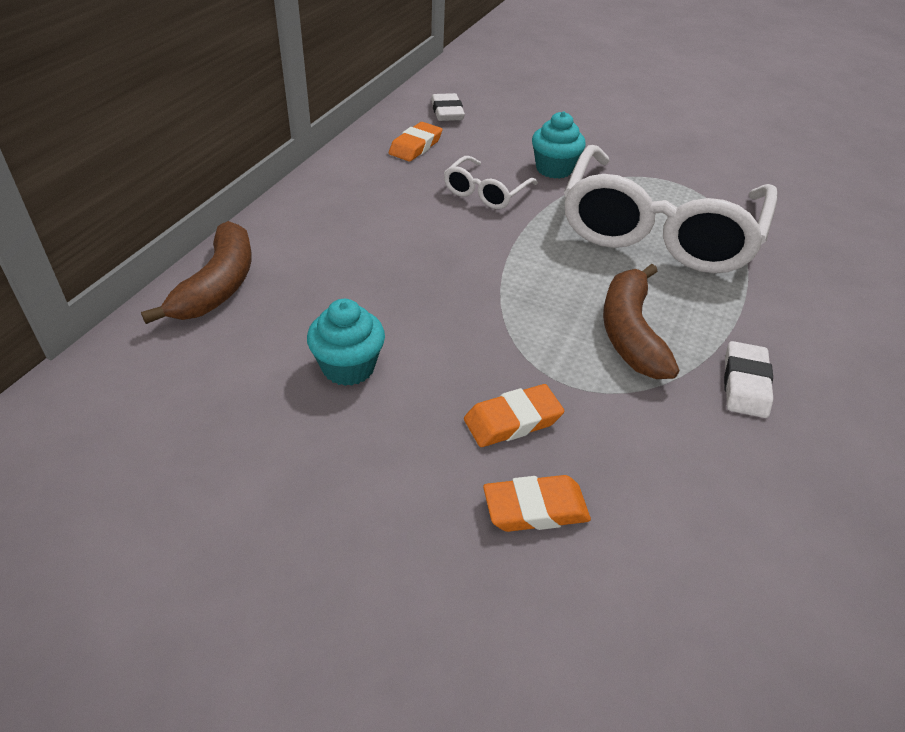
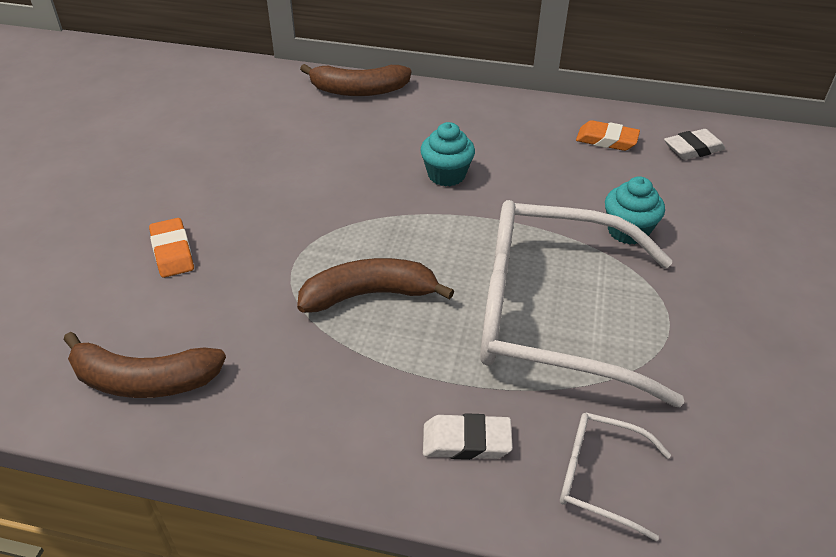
camera: 80 degrees right, 0 degrees up
(348, 367) = (290, 156): turquoise cupcake -> turquoise cupcake (446, 175)
(485, 192) = (551, 190): white glasses -> white glasses (599, 477)
(512, 421) = (251, 234): orange eraser -> none
(745, 384) = (318, 372): white eraser -> white eraser (466, 441)
(778, 541) = (144, 380): none -> brown banana

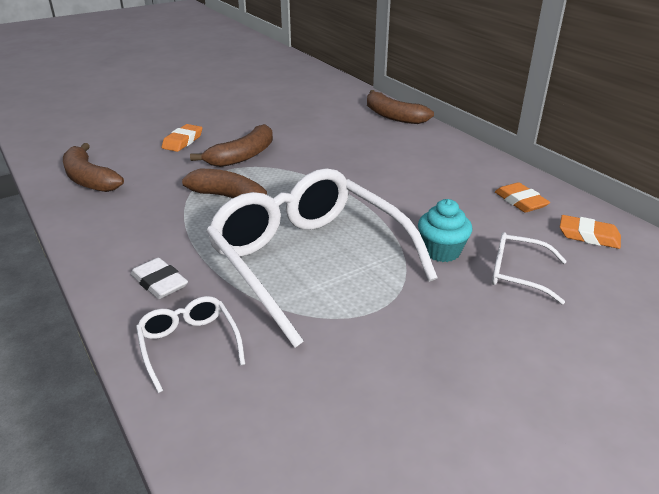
camera: 45 degrees right, 10 degrees down
(284, 231) = (243, 156): none -> brown banana
(446, 175) = (372, 171): turquoise cupcake -> none
(693, 149) = (588, 236): white eraser -> orange eraser
(702, 217) = (517, 274): none -> white glasses

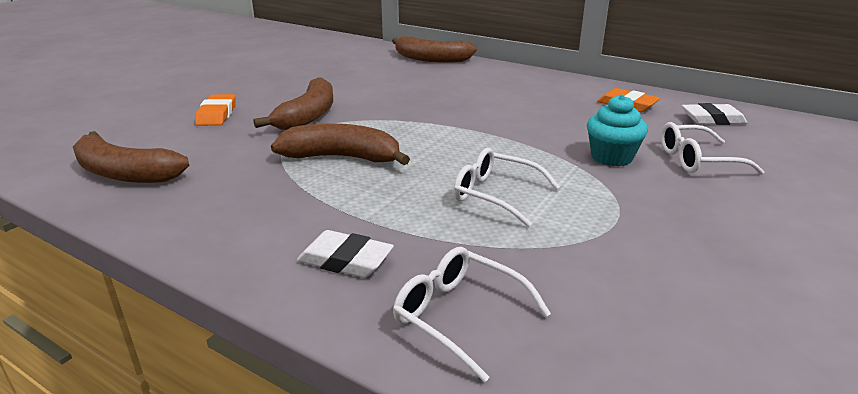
camera: 25 degrees left, 5 degrees down
(309, 261) = (495, 195): white glasses -> white glasses, size x0.43
(588, 236) = (712, 119): orange eraser -> white eraser

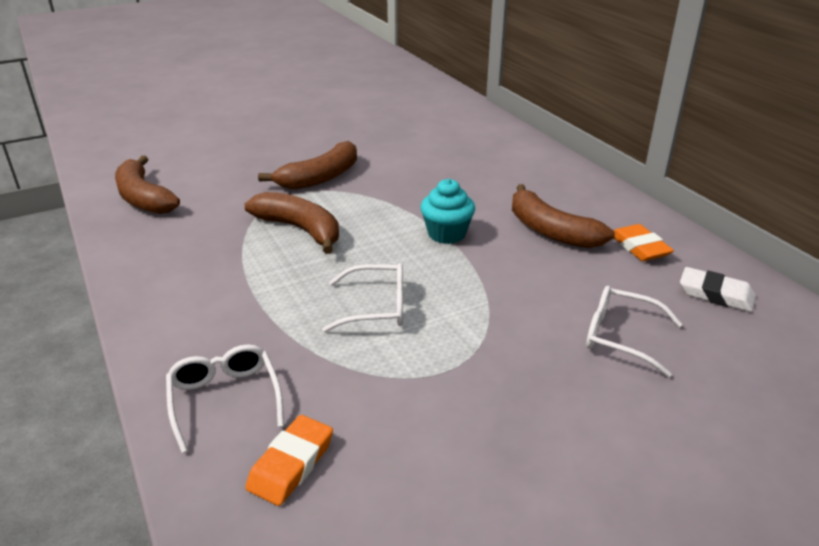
camera: 30 degrees right, 5 degrees up
(217, 114) = (255, 157): orange eraser -> orange eraser (291, 464)
(345, 260) = (203, 324): white eraser -> none
(431, 59) = (504, 135): brown banana -> brown banana (551, 231)
(495, 195) = (376, 307): white glasses -> white glasses turned 120 degrees clockwise
(611, 157) = (534, 304): turquoise cupcake -> turquoise cupcake (446, 234)

